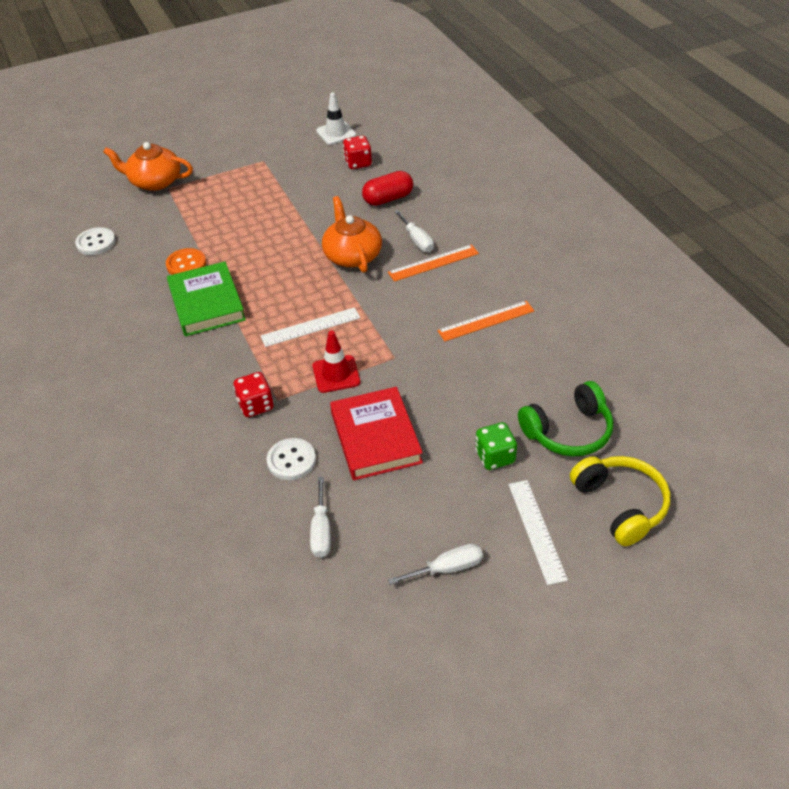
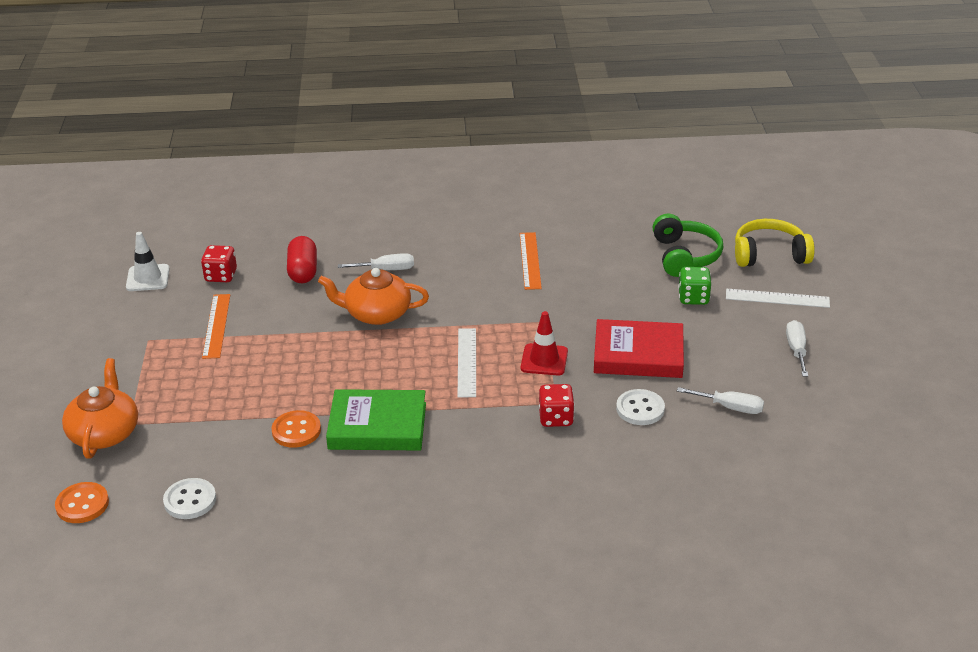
camera: 70 degrees left, 10 degrees down
(80, 200) = (82, 504): none -> orange button
(154, 181) = (105, 433): orange teapot -> orange teapot turned 150 degrees clockwise
(433, 263) = (428, 268): orange ruler -> orange ruler (216, 325)

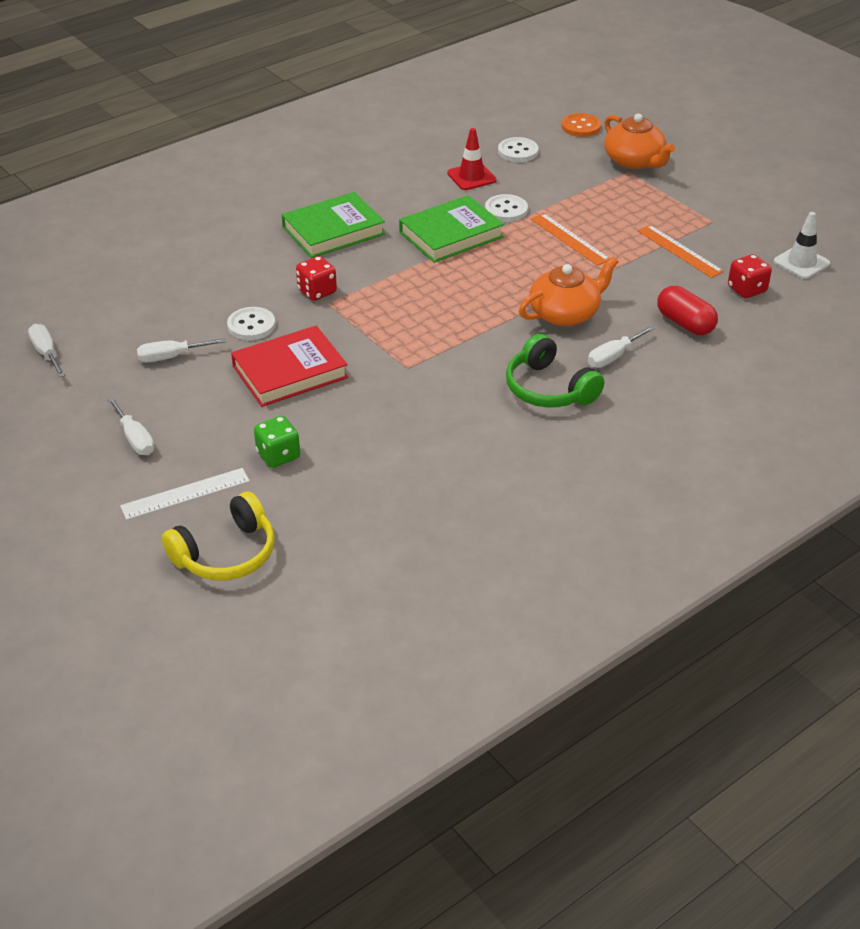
camera: 145 degrees right, 5 degrees up
(296, 431) = (506, 210): orange button -> white button
(467, 362) = (437, 305): white ruler -> none
(481, 481) = (333, 231): none -> green book
(530, 260) = (487, 427): orange ruler -> orange ruler (569, 239)
(544, 360) = (371, 333): red traffic cone -> red traffic cone (471, 177)
(684, 256) = (325, 507): green headphones -> green headphones (549, 389)
(844, 458) = (46, 353): none -> white screwdriver

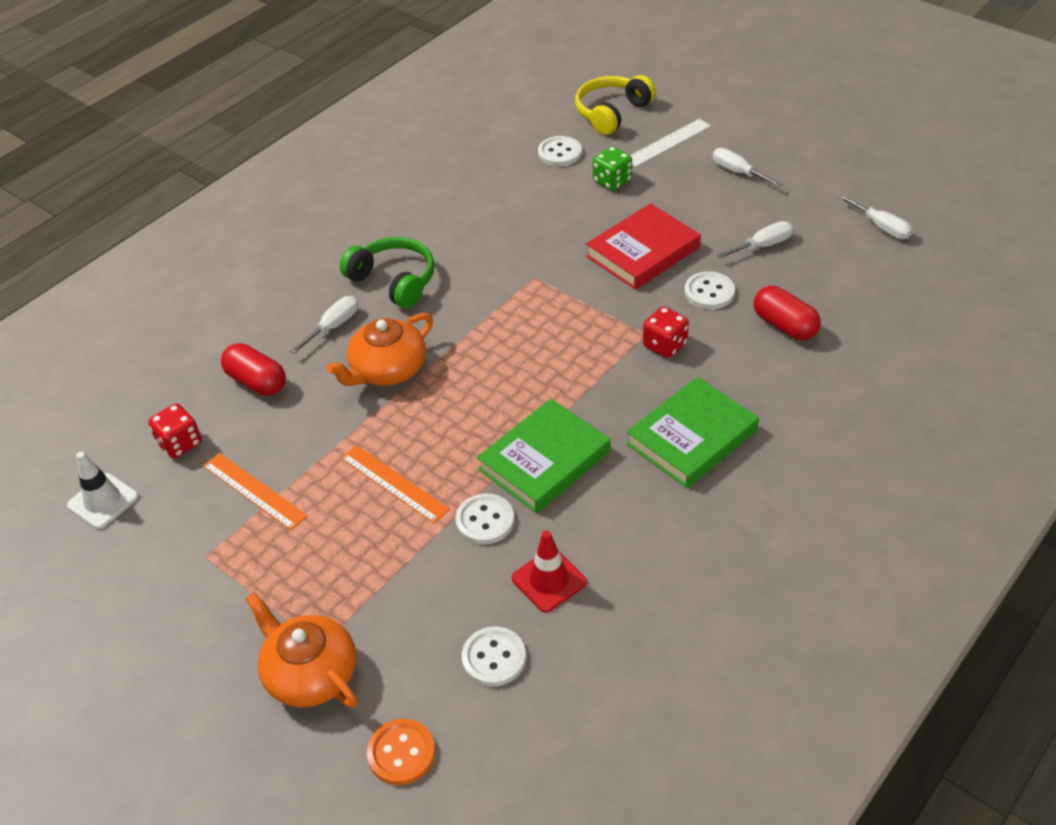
camera: 170 degrees right, 5 degrees up
(206, 289) = (784, 325): none -> red capsule
(320, 506) = (559, 153): none -> white button

